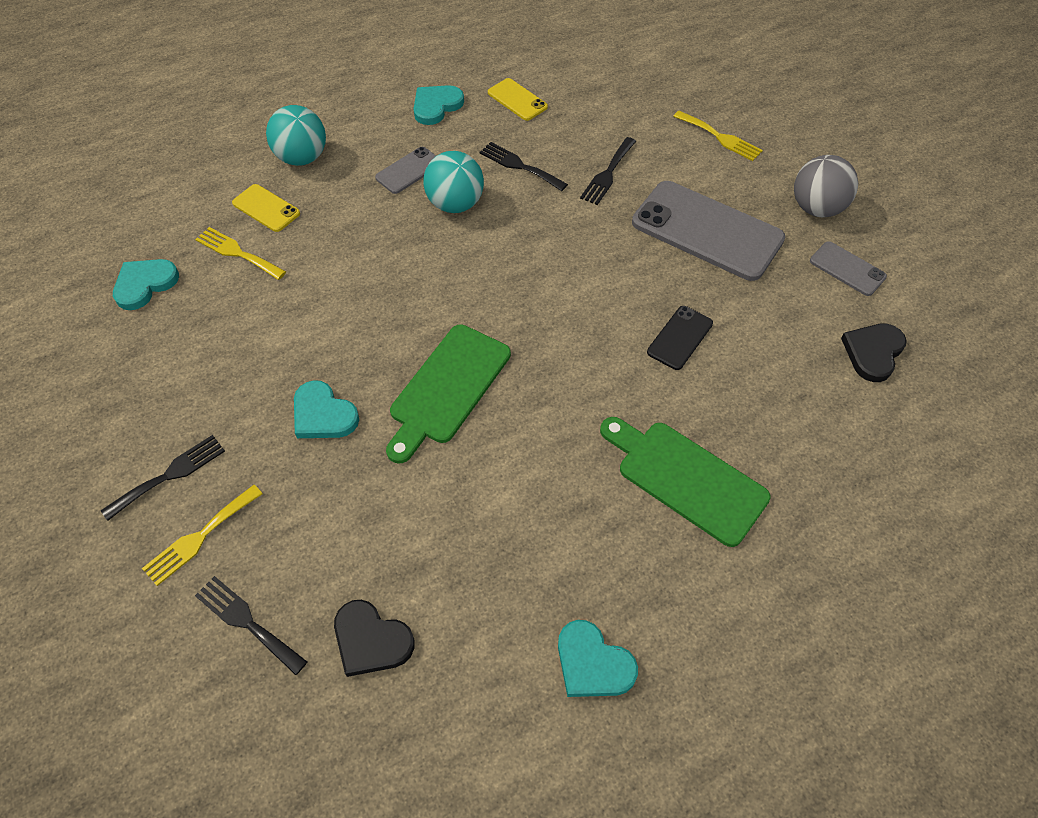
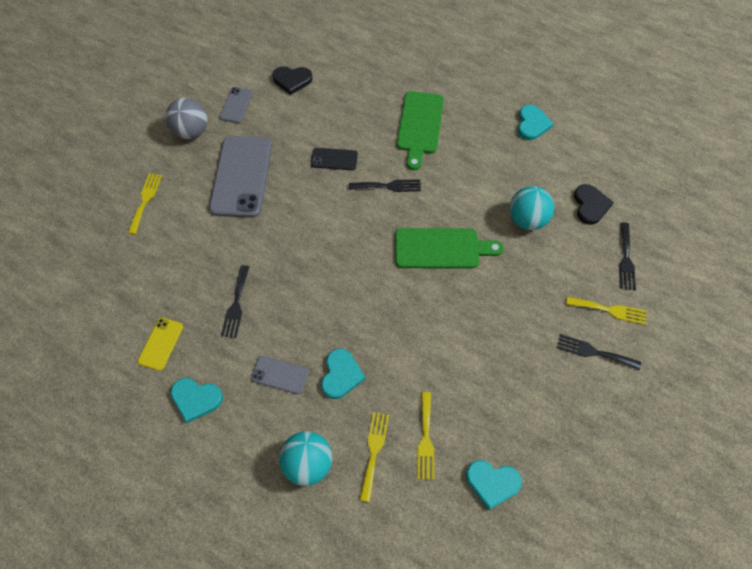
camera: 120 degrees left, 5 degrees up
(266, 208) = (374, 451): yellow phone -> yellow fork
(323, 414) = (502, 299): turquoise heart -> turquoise heart (341, 375)
(455, 204) = (296, 324): turquoise ball -> turquoise ball (527, 220)
(607, 174) = (216, 248): black fork -> black fork (388, 186)

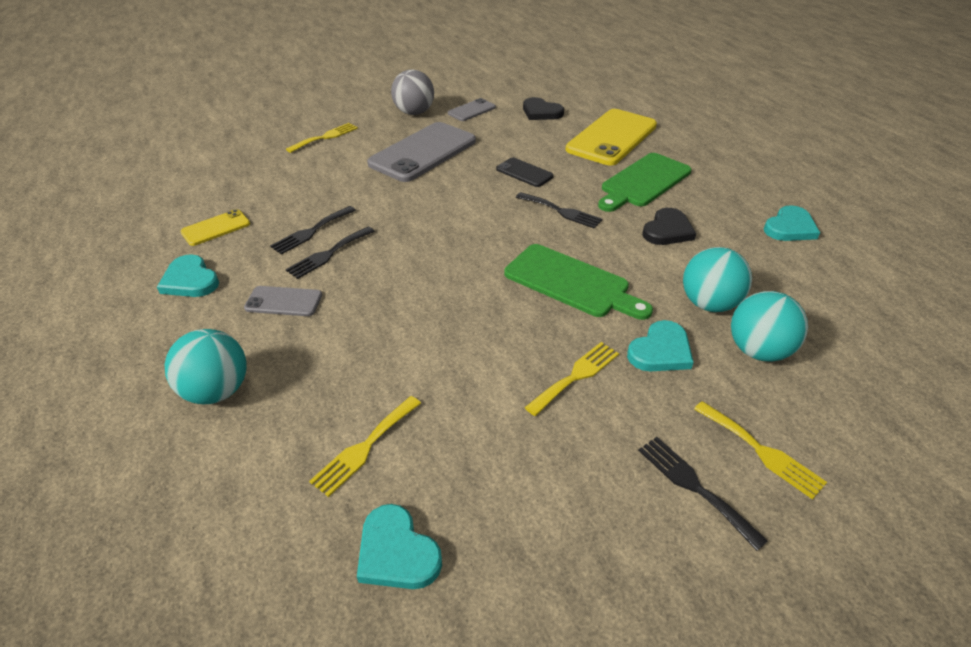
camera: 35 degrees right, 20 degrees down
(280, 375) = (283, 302): grey phone -> grey phone turned 45 degrees counterclockwise
(341, 375) = (342, 333): turquoise heart -> turquoise heart (660, 351)
(366, 86) = (612, 138): none -> yellow phone
(374, 451) = (295, 422): yellow fork -> yellow fork (576, 376)
(571, 241) = (758, 351): none -> turquoise ball
(590, 205) = (817, 328): black heart -> black heart (667, 230)
(626, 259) = (834, 407): black fork -> black fork (328, 254)

